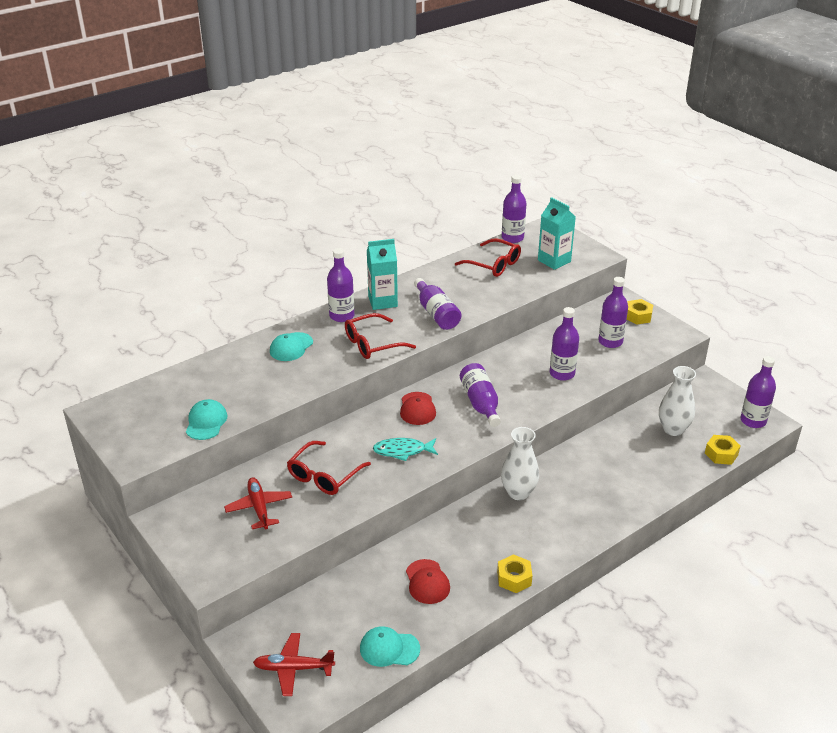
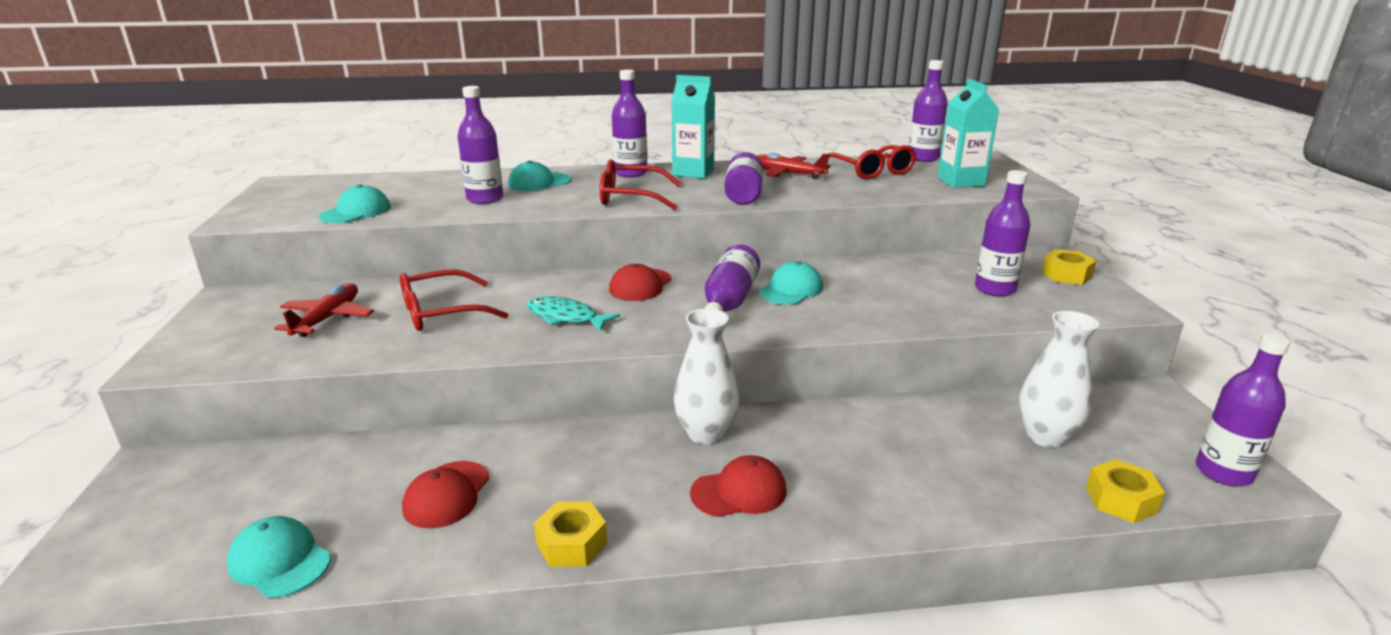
camera: 30 degrees right, 10 degrees down
(293, 668) = (142, 527): red plane -> red plane (787, 174)
(506, 381) = (791, 289): none -> turquoise cap
(562, 374) = (883, 302): purple bottle -> purple bottle (485, 199)
(563, 519) = (739, 492): none -> red cap

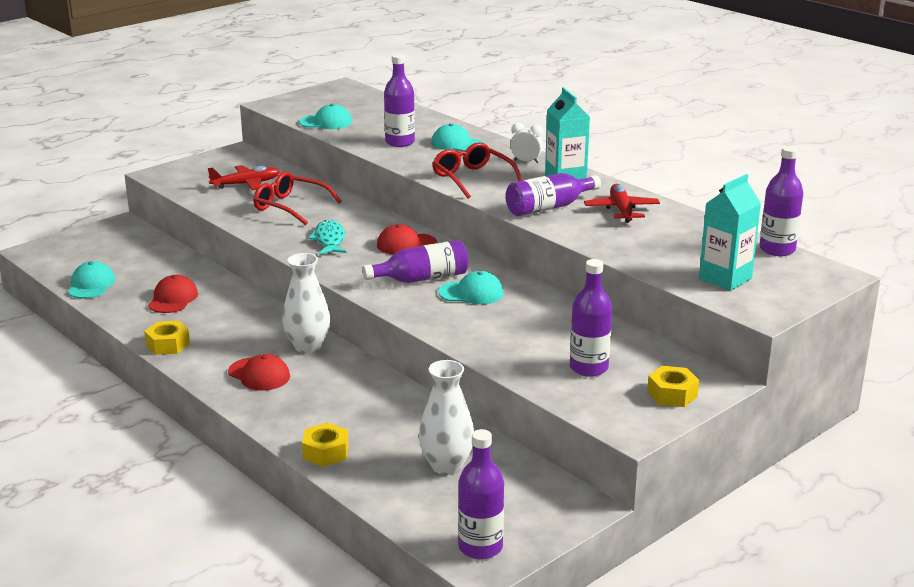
camera: 55 degrees right, 0 degrees up
(446, 494) = (173, 299): red cap -> red cap turned 120 degrees clockwise
(631, 173) = (526, 161): purple bottle -> white clock
(871, 171) = (690, 238): red glasses -> none
(1120, 500) = (391, 506): yellow nut -> yellow nut (326, 452)

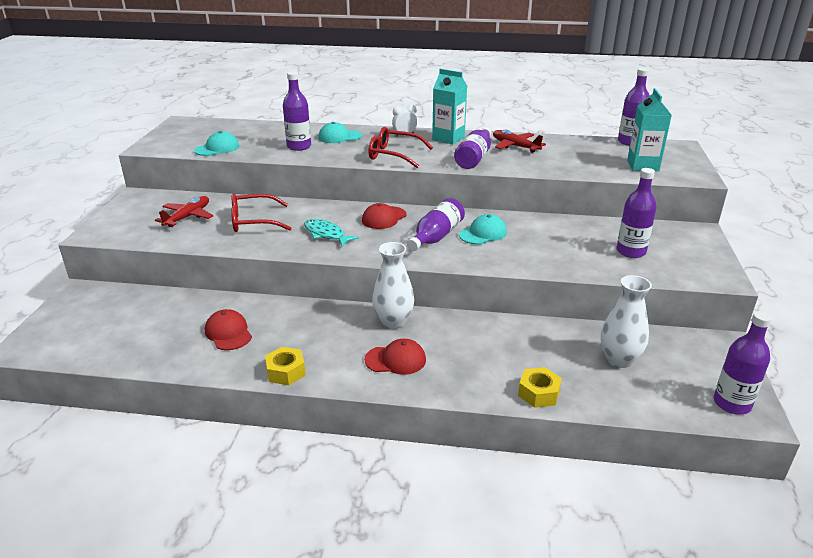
camera: 40 degrees left, 5 degrees up
(91, 285) = (132, 353): turquoise cap -> none
(672, 394) = (695, 247): yellow nut -> none

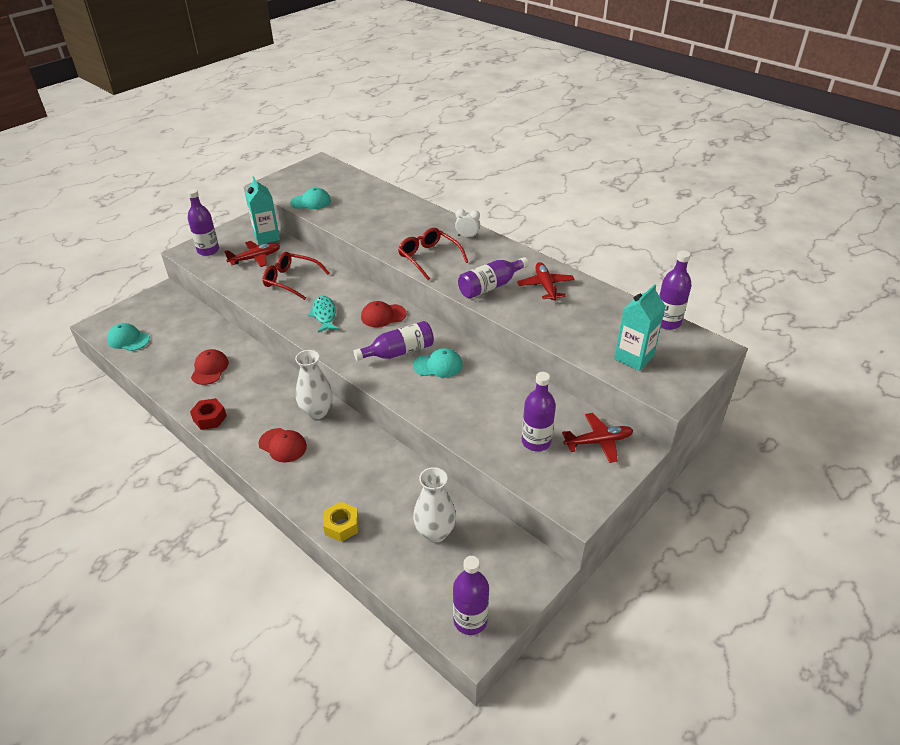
camera: 35 degrees right, 10 degrees up
(285, 372) = (209, 418): yellow nut -> red nut
(299, 146) = (369, 221): purple bottle -> purple bottle (208, 250)
(339, 137) = (413, 220): turquoise cap -> turquoise cap (128, 339)
(448, 138) = (499, 254): turquoise carton -> turquoise carton (267, 237)
(670, 235) = (598, 442): none -> red plane

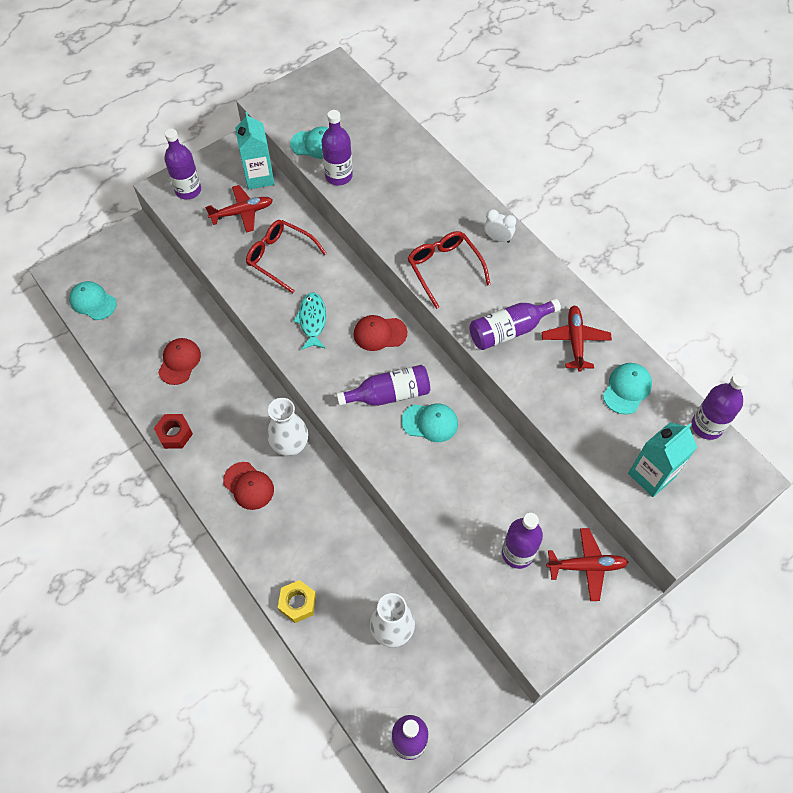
camera: 10 degrees right, 20 degrees up
(332, 216) = (338, 176): none -> purple bottle
(596, 308) = (627, 389): none -> turquoise cap

